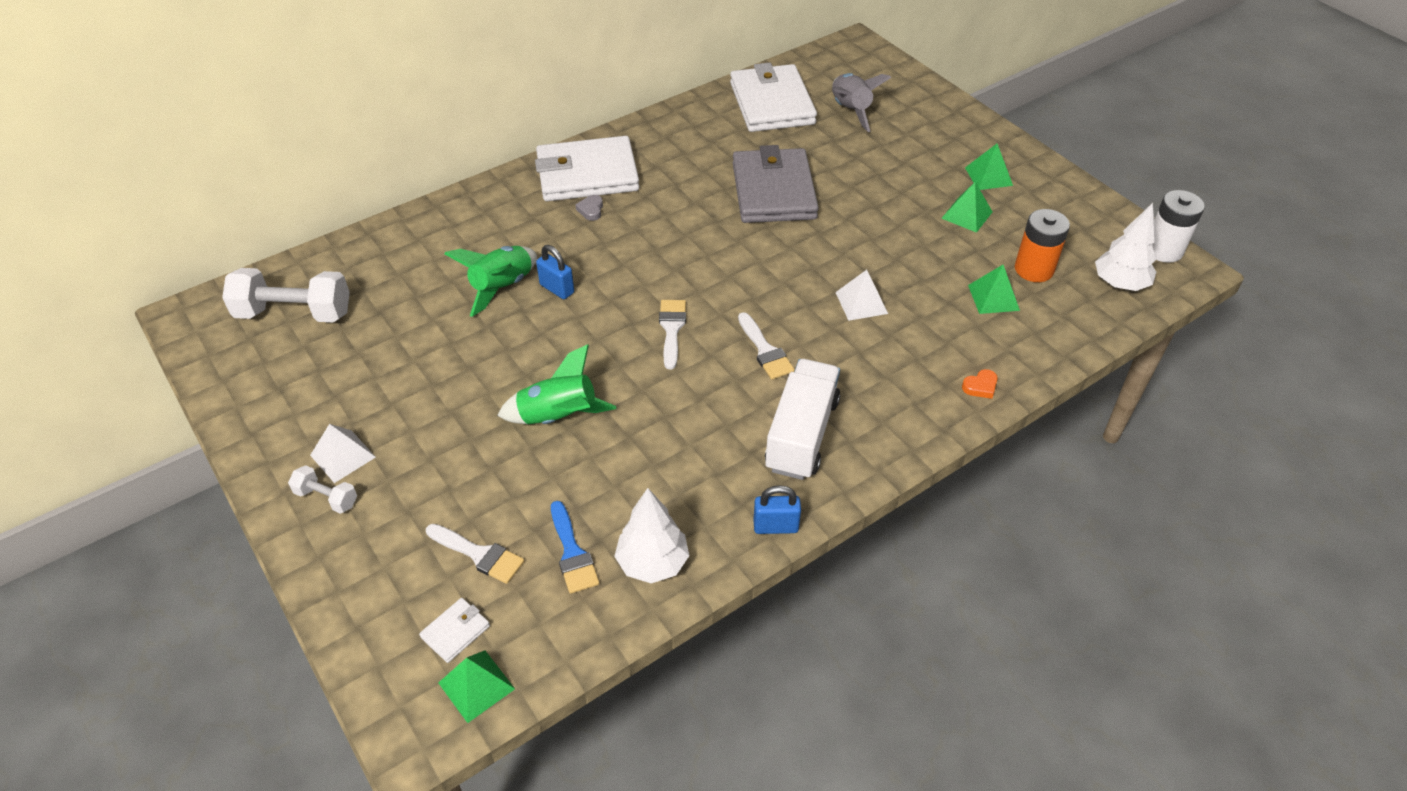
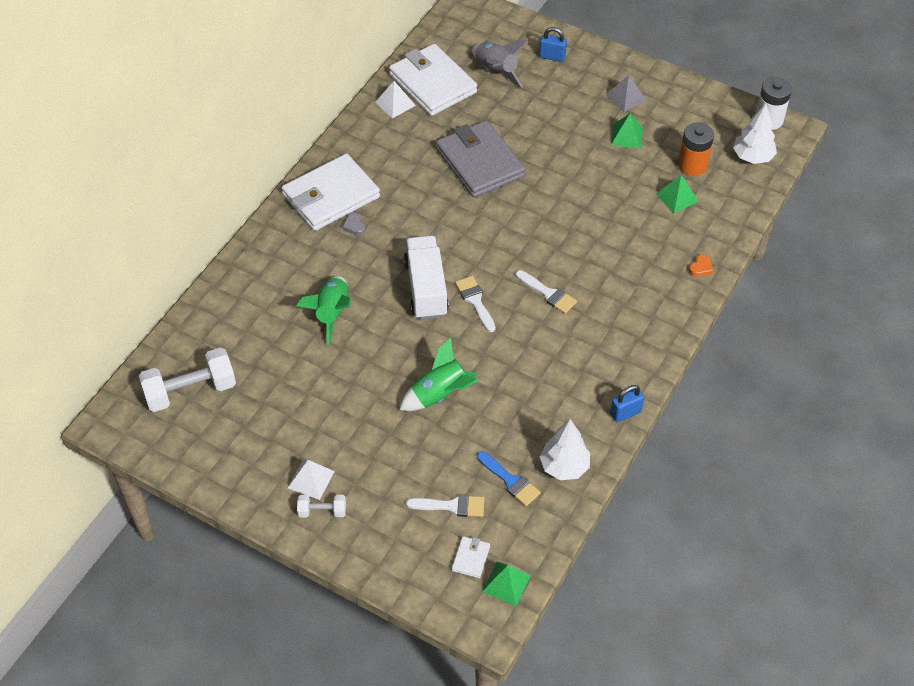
camera: 25 degrees left, 5 degrees up
(557, 289) = (373, 300): blue padlock -> blue padlock (552, 57)
(801, 434) = (606, 345): white truck -> white truck (426, 288)
(861, 302) = (592, 233): white pyramid -> white pyramid (395, 103)
(988, 176) = (625, 97): green pyramid -> grey pyramid

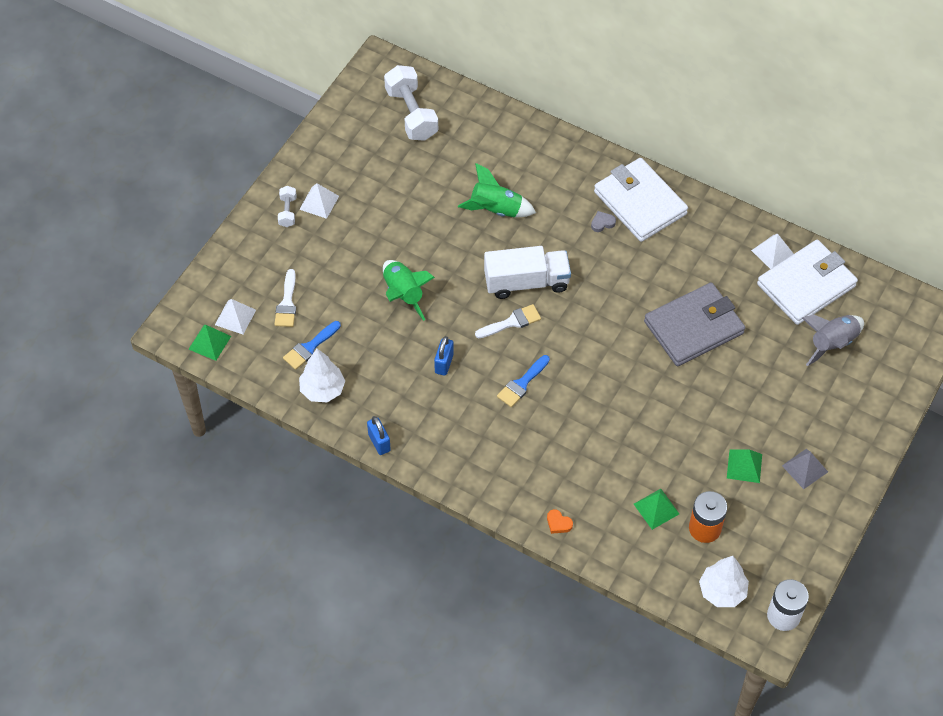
camera: 90 degrees right, 5 degrees up
(471, 558) = (235, 317): white wallet -> white pyramid
(548, 293) = (522, 383): white brush -> blue brush
(552, 57) = (862, 398): blue padlock -> blue padlock (444, 363)

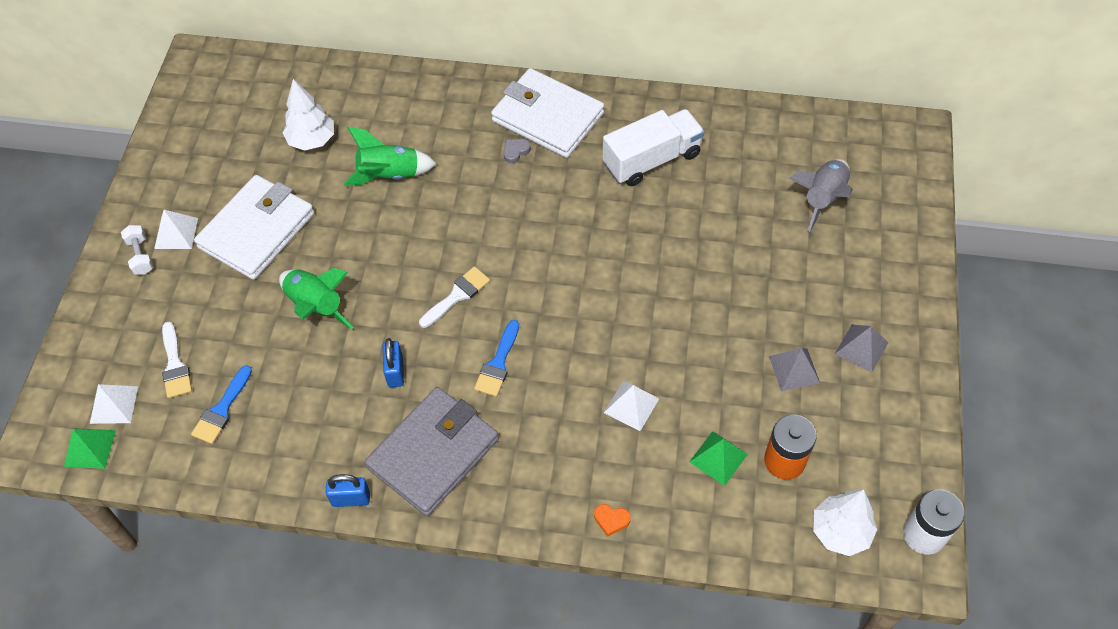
camera: 20 degrees left, 0 degrees up
(322, 390) = (256, 457): white tree -> white tree (312, 140)
(379, 442) = (351, 499): blue padlock -> blue padlock turned 45 degrees counterclockwise
(411, 114) = (252, 102): white dumbbell -> none
(526, 282) = (456, 244): white truck -> white truck (652, 160)
(693, 327) = (666, 231): grey wallet -> grey wallet (433, 453)
(744, 466) = (794, 369): green pyramid -> grey pyramid
(772, 252) = (713, 123): white pyramid -> white pyramid (631, 405)
(806, 285) = (765, 146): white wallet -> white wallet (257, 230)

